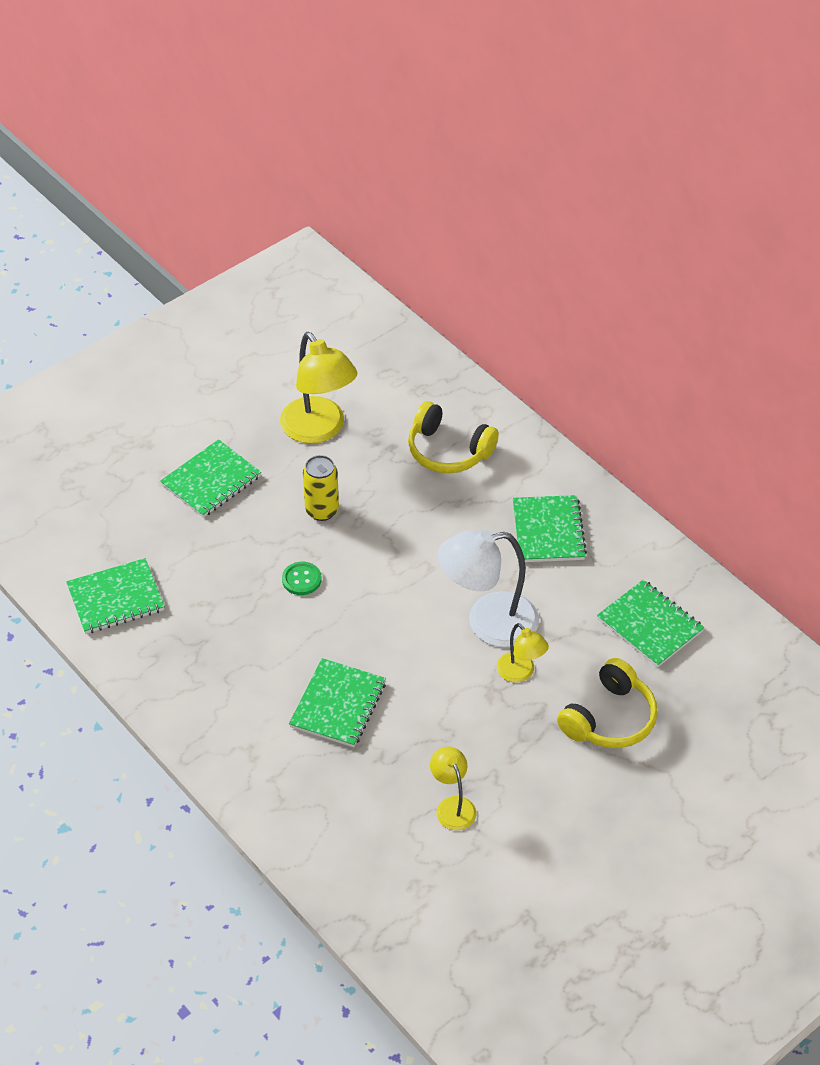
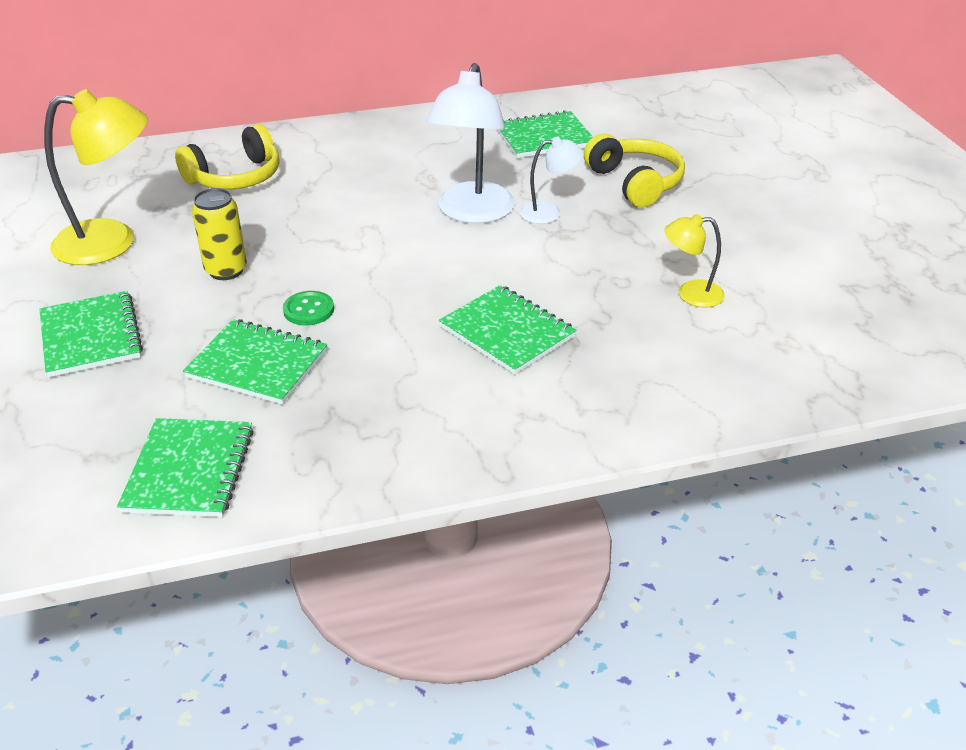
camera: 65 degrees left, 10 degrees down
(520, 673) = (549, 212): yellow lamp -> white lamp
(548, 531) = (391, 154): green notebook -> green notebook (257, 364)

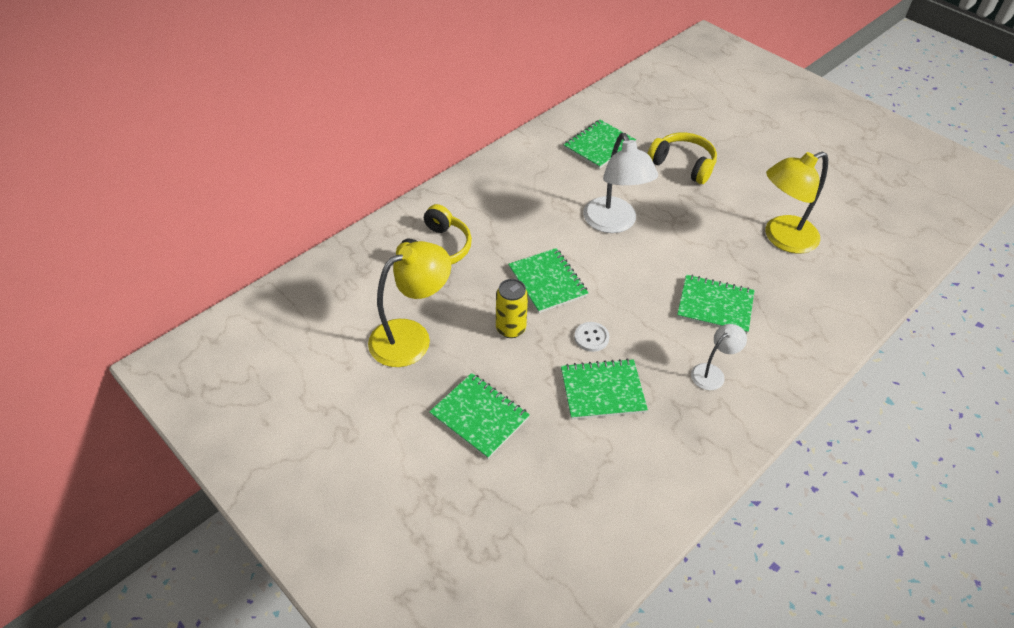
camera: 30 degrees left, 10 degrees up
(189, 470) = (640, 481): green notebook -> green notebook (547, 282)
(308, 310) = (591, 337): green button -> white button
(549, 212) = (656, 206): white lamp -> white lamp (712, 373)
(690, 294) = (782, 238): yellow lamp -> yellow lamp, size x1.89

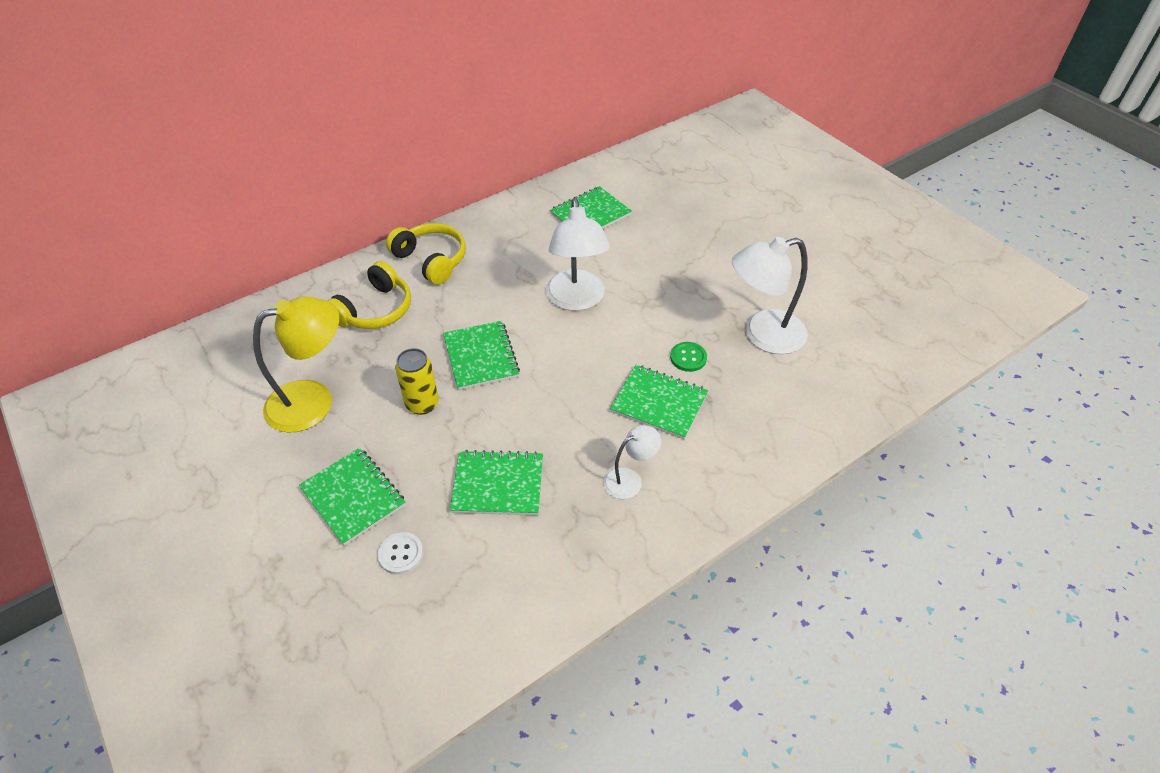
camera: 10 degrees right, 0 degrees up
(591, 337) = (507, 423): white button -> white button (401, 554)
(683, 165) = (676, 243): yellow headphones -> yellow headphones (431, 260)
(726, 264) = (688, 358): none -> green button
(782, 238) = (762, 335): yellow lamp -> white lamp

